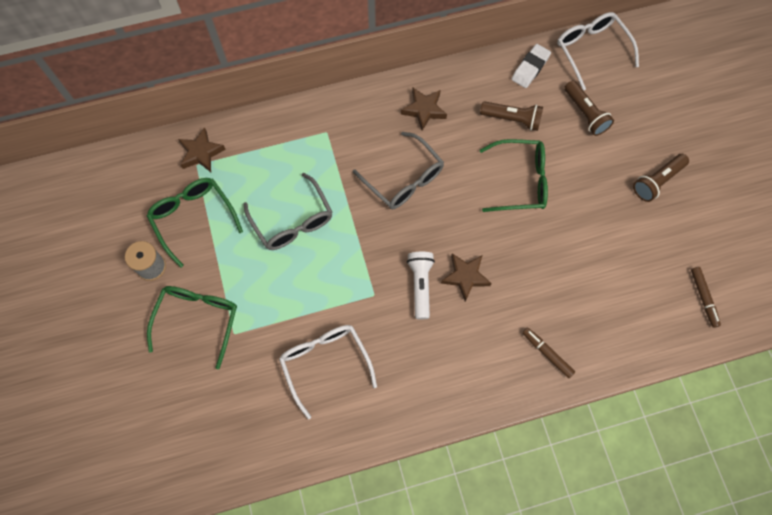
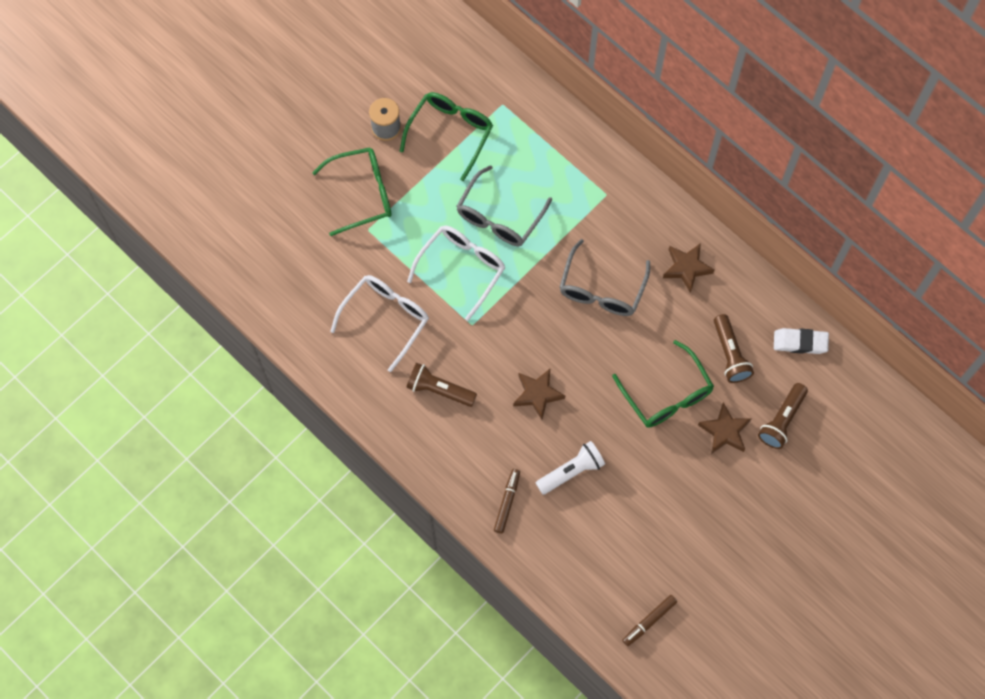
camera: 60 degrees right, 0 degrees up
(201, 153) = (516, 101): brown star -> brown star (725, 431)
(420, 285) = (505, 359): white flashlight -> white flashlight (571, 471)
(591, 50) = (861, 391): white glasses -> white glasses (462, 268)
(657, 181) = (749, 524): brown flashlight -> brown flashlight (439, 390)

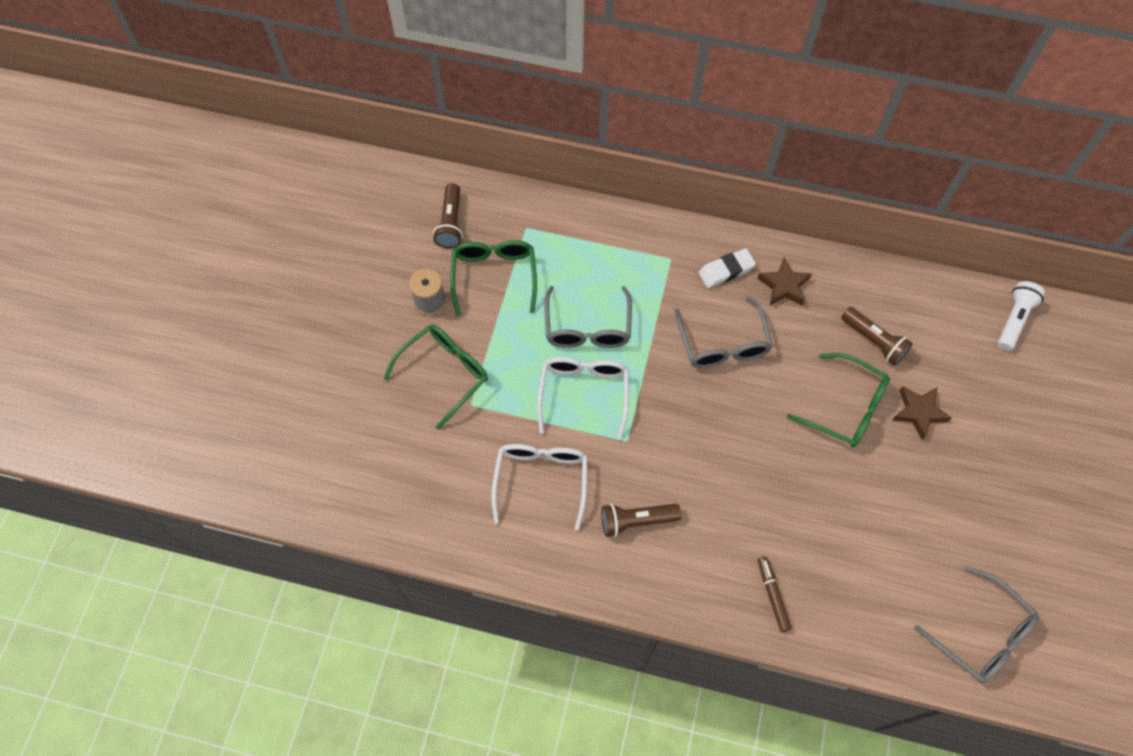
camera: 30 degrees left, 5 degrees down
(537, 394) = (731, 473): brown star -> none
(571, 471) = (811, 529): white flashlight -> white flashlight (1014, 320)
(649, 621) = (981, 634): brown marker -> grey glasses
(782, 420) = (959, 375): brown flashlight -> brown flashlight (451, 223)
(800, 343) = (924, 299): white eraser -> white eraser (726, 270)

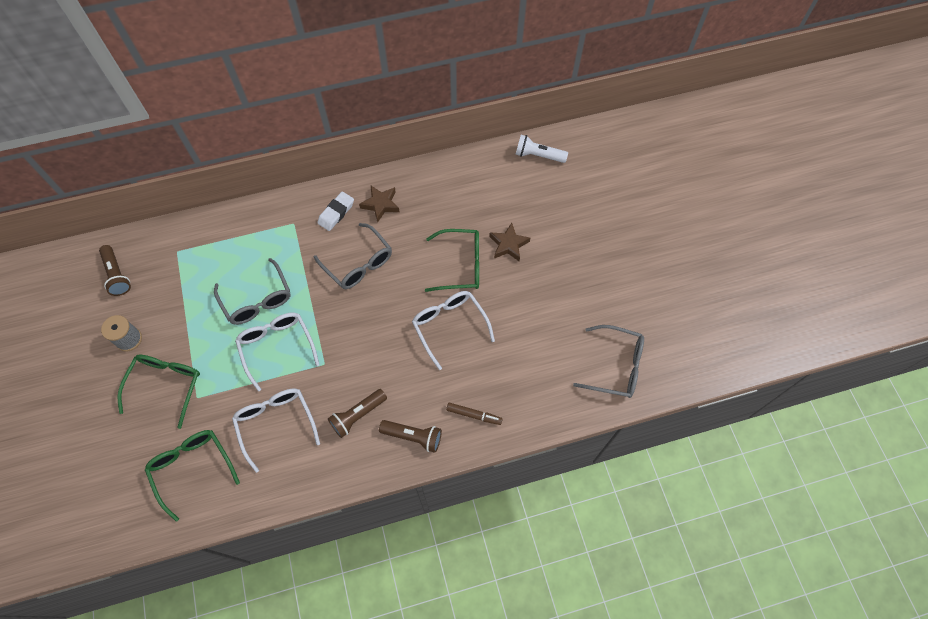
camera: 30 degrees left, 0 degrees up
(494, 276) = (169, 297): green glasses -> green glasses (192, 468)
(772, 595) = (474, 415): brown marker -> brown marker turned 150 degrees clockwise
(795, 473) = (449, 326): none -> white glasses
(874, 341) = (457, 212): brown flashlight -> brown flashlight (413, 436)
(1014, 320) = (538, 155): white flashlight -> white flashlight turned 75 degrees counterclockwise

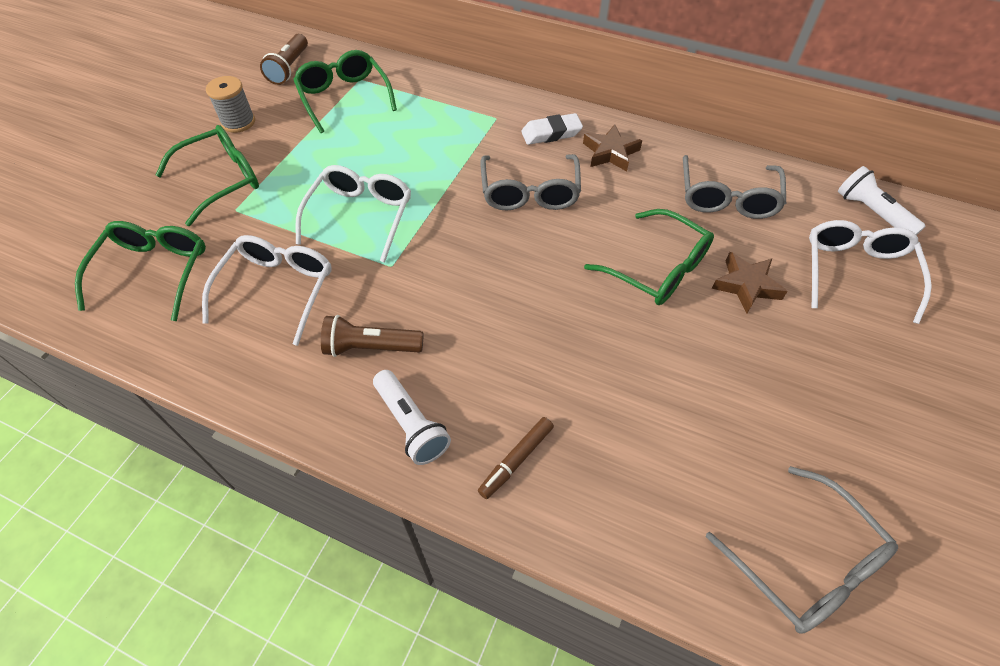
camera: 40 degrees right, 10 degrees down
(181, 272) = (344, 97): none -> green glasses
(257, 300) = (388, 162): grey glasses -> grey glasses (727, 198)
(413, 436) = (411, 424): brown flashlight -> white flashlight
(449, 326) = (581, 326): white glasses -> white glasses (855, 272)
(474, 415) = (516, 460): brown marker -> brown marker turned 75 degrees clockwise

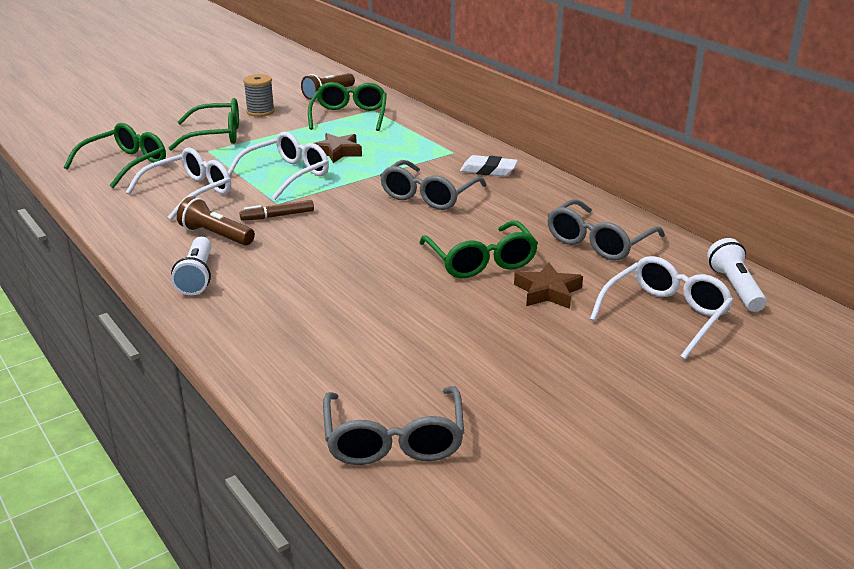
camera: 30 degrees right, 25 degrees down
(516, 460) = (245, 316): brown marker -> brown marker (277, 216)
(610, 153) = (526, 192): brown star -> brown star (337, 152)

